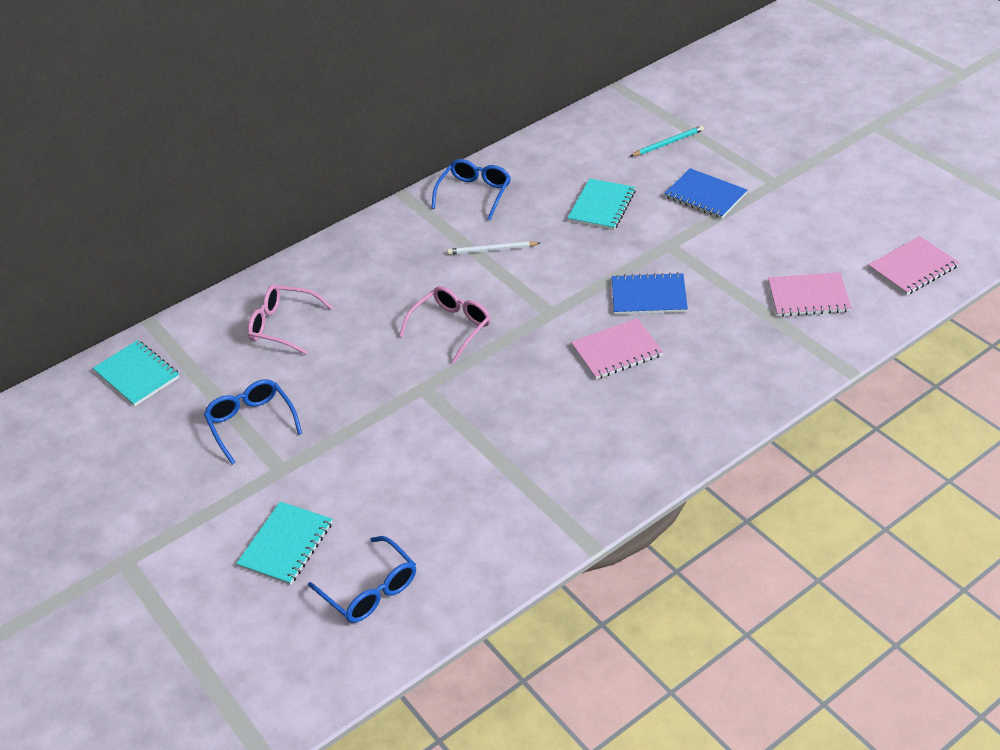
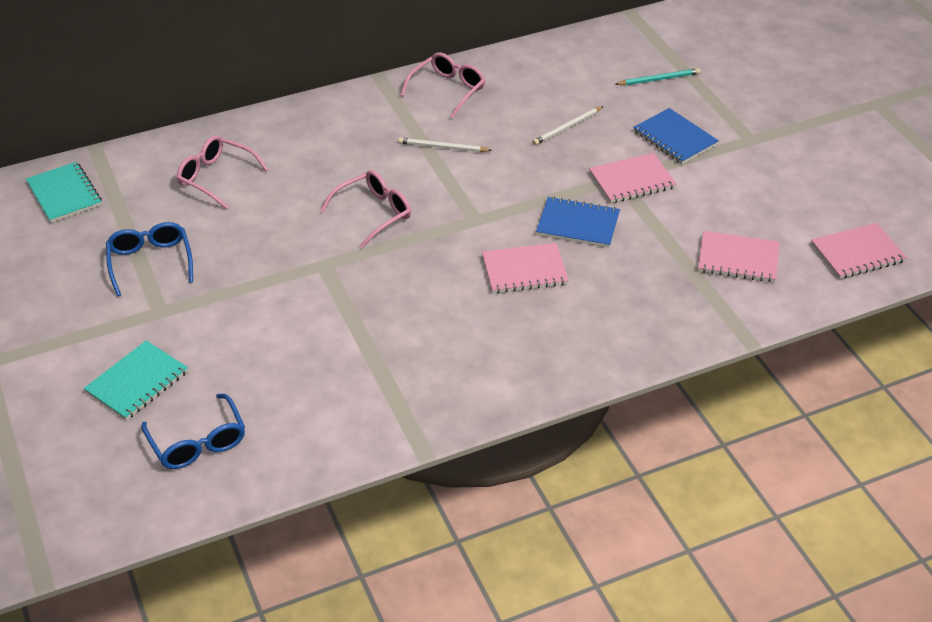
camera: 10 degrees right, 0 degrees up
(475, 193) = (448, 90): blue glasses -> pink glasses
(602, 206) = (567, 127): turquoise notebook -> white pencil
(682, 244) = (632, 180): none -> pink notebook

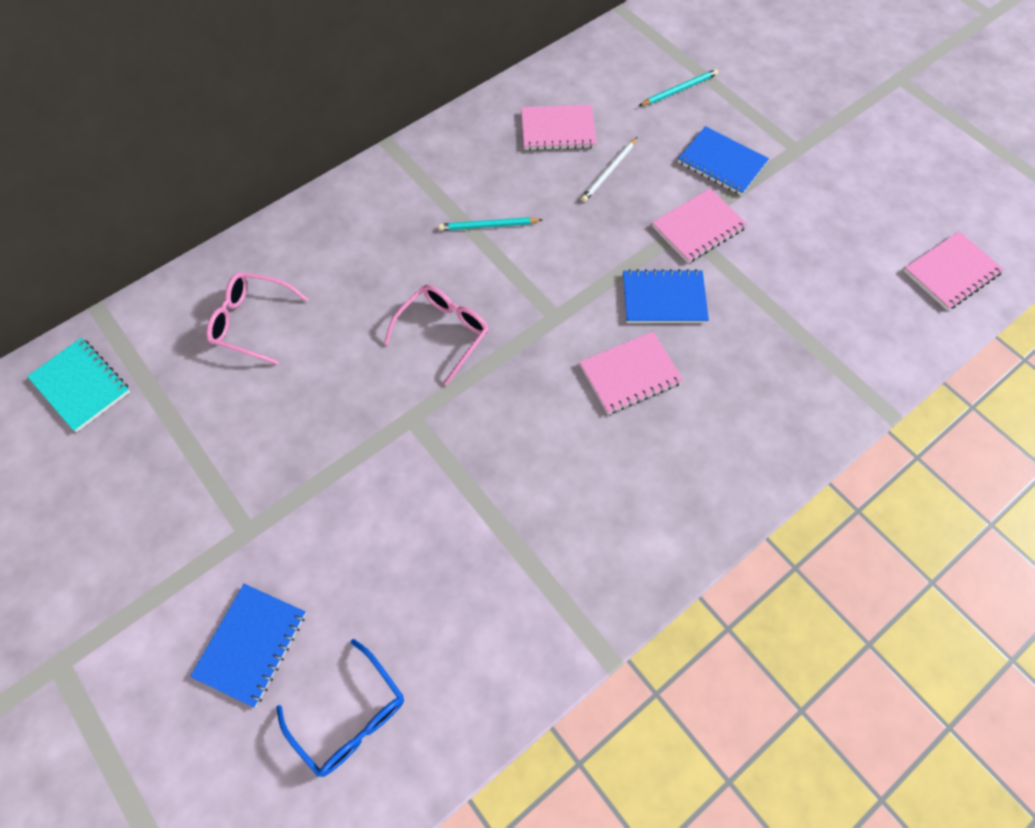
camera: 15 degrees left, 20 degrees up
(137, 382) = (251, 644): turquoise notebook -> blue notebook
(150, 262) = (213, 461): blue glasses -> none
(442, 147) = (488, 226): white pencil -> turquoise pencil
(448, 90) = (468, 147): pink glasses -> none
(738, 259) = (840, 307): pink notebook -> pink notebook (558, 130)

